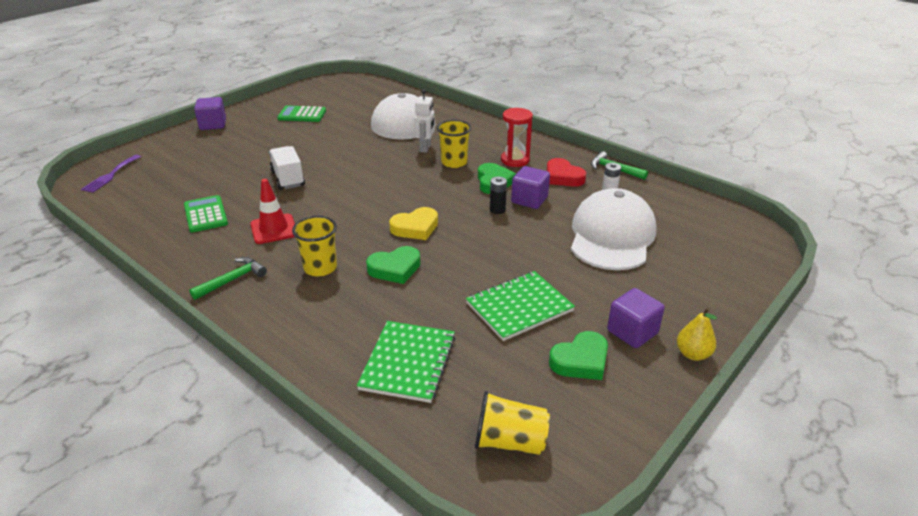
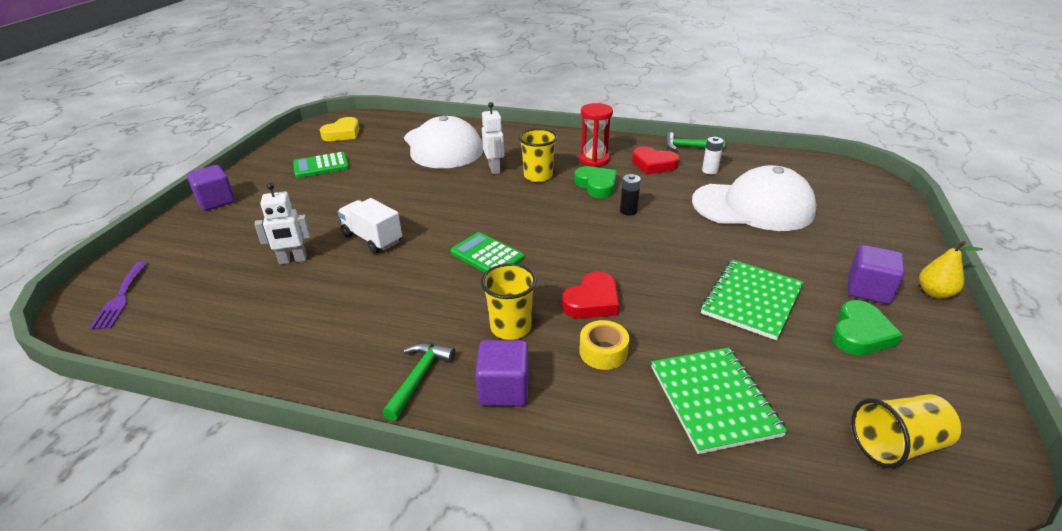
camera: 25 degrees left, 0 degrees up
(205, 214) = (306, 309): green calculator -> green calculator (487, 255)
(225, 179) = (293, 260): none -> white robot
(274, 229) = (411, 300): red traffic cone -> none
(366, 305) = (603, 352): none -> yellow tape
(395, 268) = (592, 301): green heart -> red heart
(415, 228) = (568, 252): yellow heart -> yellow heart (342, 133)
(529, 200) = (647, 193): purple cube -> purple cube (504, 389)
(612, 236) = (753, 206): white cap -> white cap turned 105 degrees clockwise

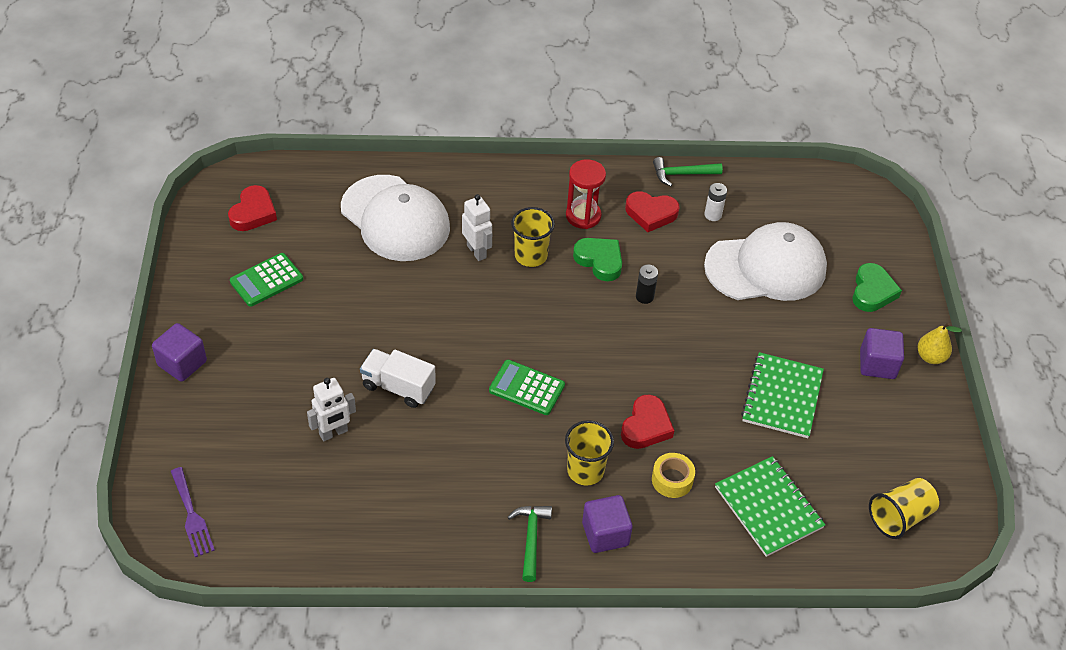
camera: 20 degrees left, 15 degrees up
(342, 133) = (253, 213): yellow heart -> red heart
(860, 334) = (872, 416): green heart -> green heart (872, 291)

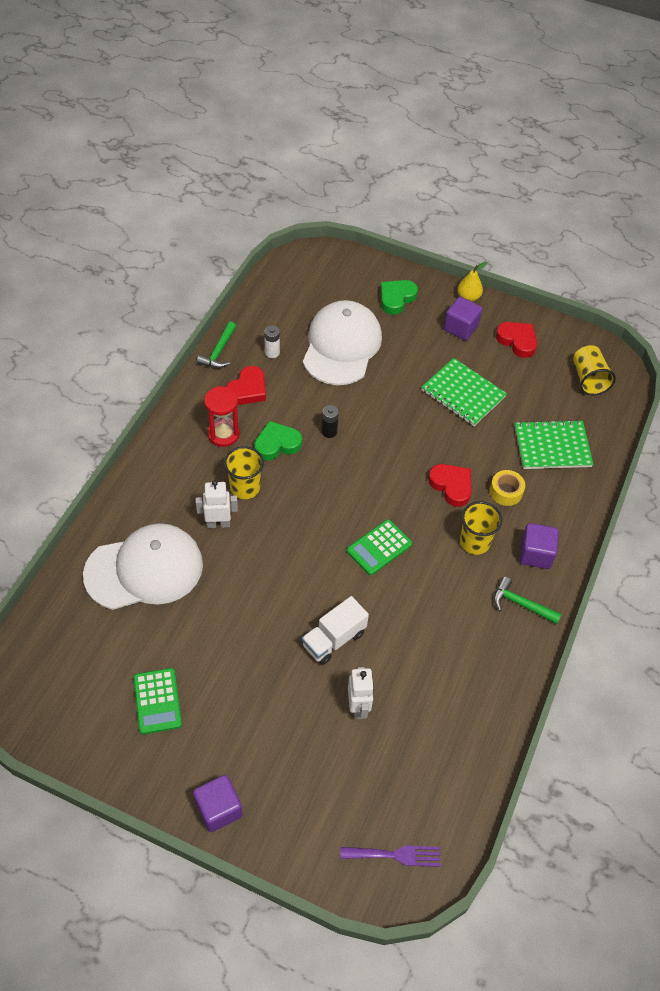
camera: 65 degrees left, 5 degrees up
(253, 213) = (65, 684): red heart -> red heart (517, 341)
(872, 291) = (396, 298): green heart -> green heart turned 90 degrees counterclockwise

